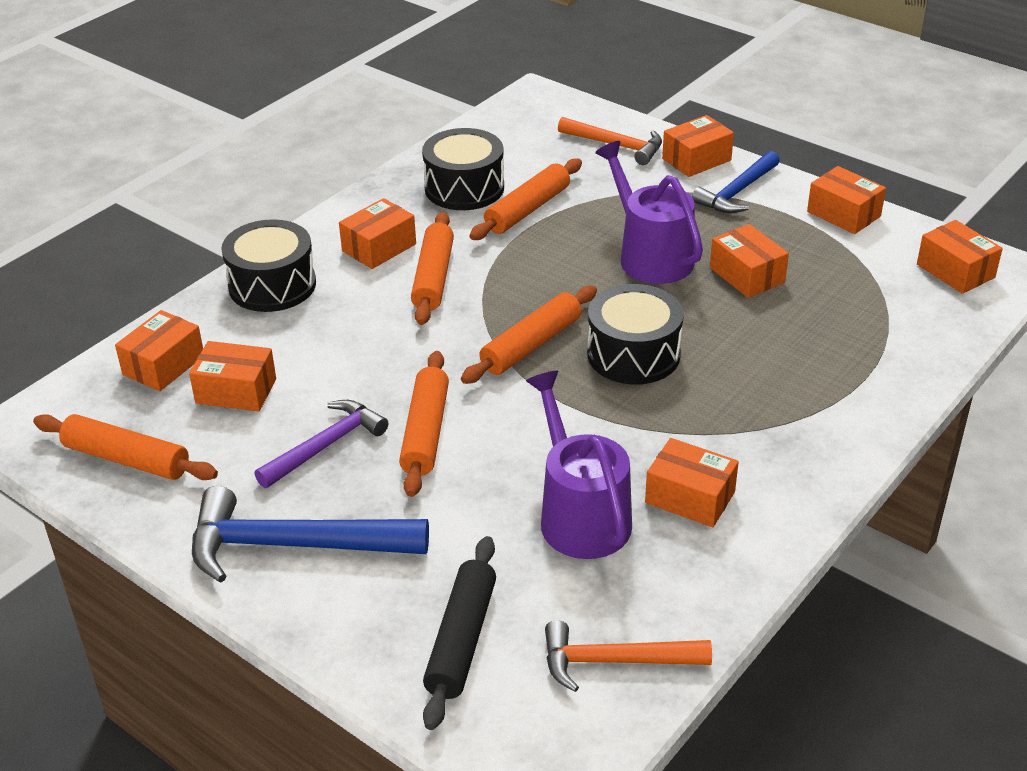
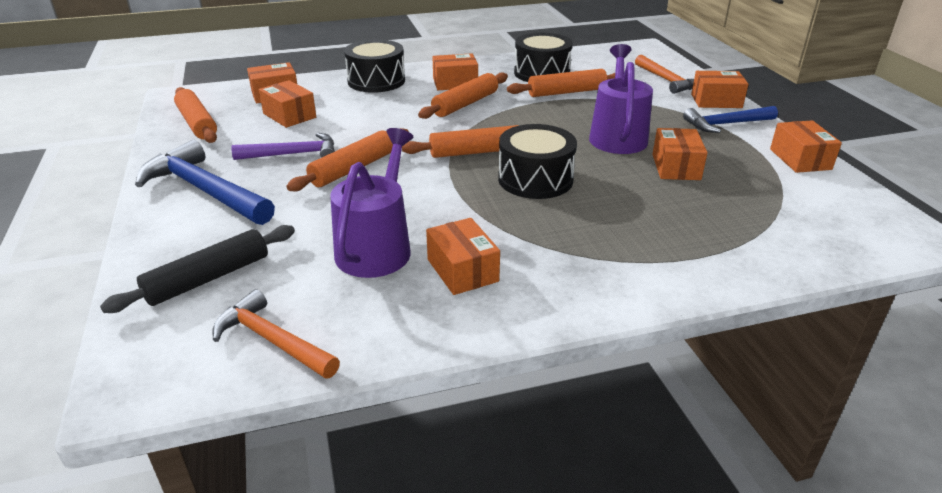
camera: 35 degrees right, 5 degrees down
(955, 271) = (865, 222): orange box -> none

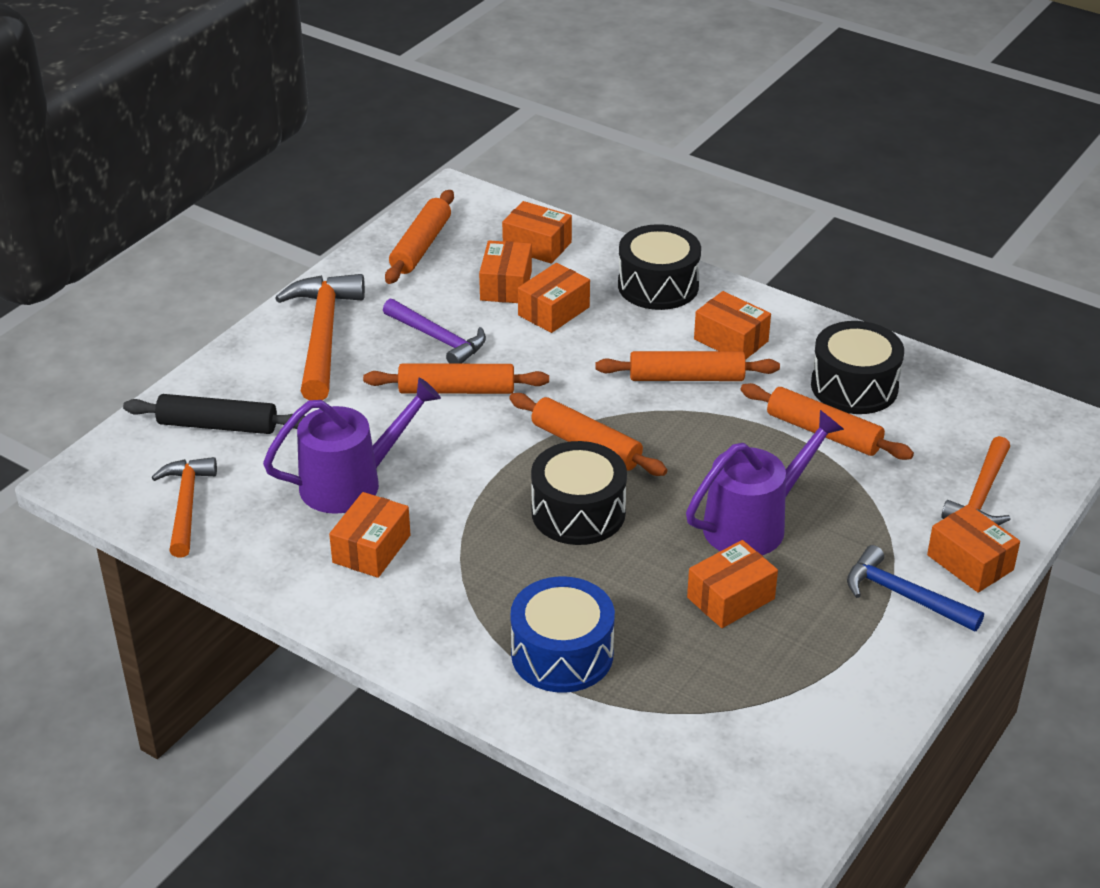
camera: 50 degrees right, 5 degrees up
(205, 190) = (323, 336): blue hammer -> orange hammer
(670, 241) = (562, 654): none -> blue drum
(800, 159) = (879, 689): orange box -> orange box (554, 311)

